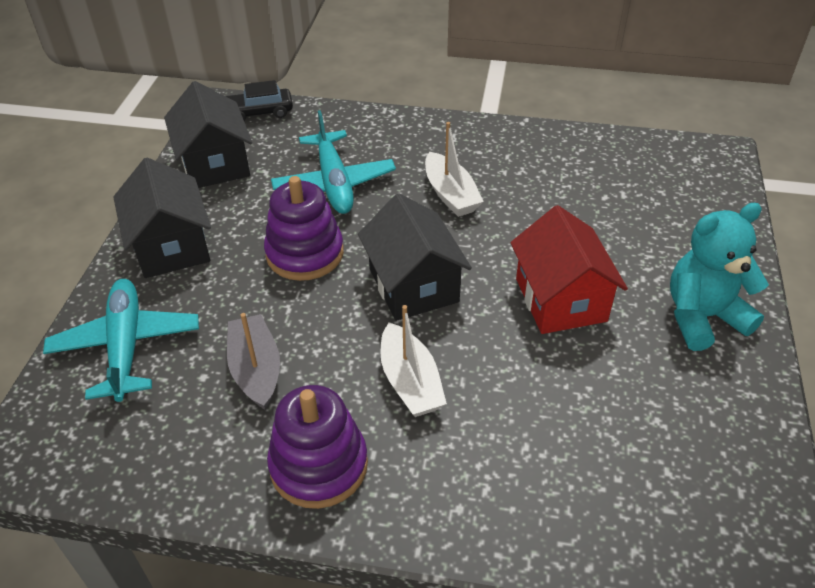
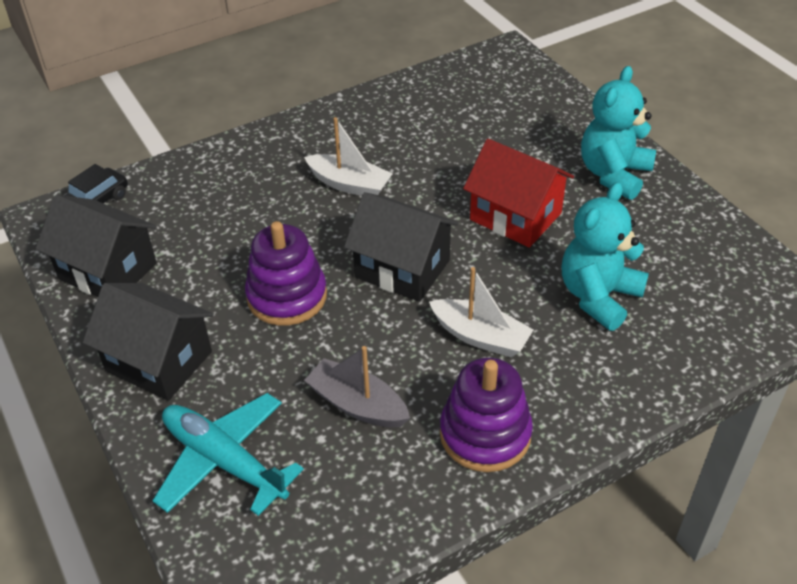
camera: 40 degrees left, 0 degrees up
(334, 183) = (242, 227): turquoise plane -> none
(555, 418) = (598, 296): none -> turquoise teddy bear

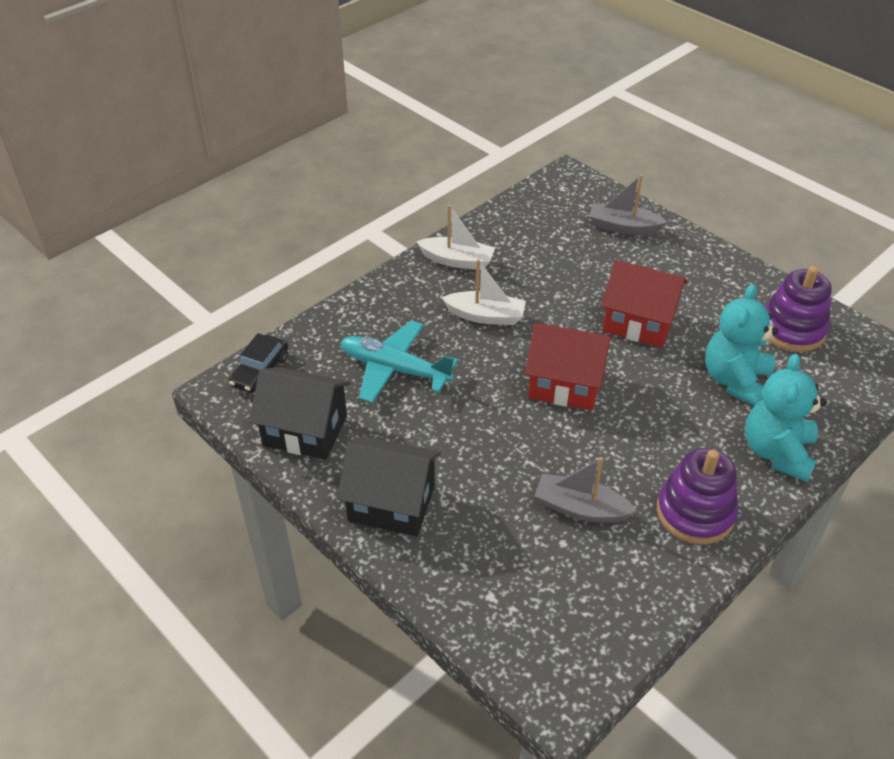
camera: 15 degrees left, 0 degrees up
(224, 461) = (490, 578): turquoise plane -> turquoise plane (394, 369)
(287, 296) = (477, 425): purple stacking toy -> purple stacking toy (792, 329)
(402, 269) = (565, 384): black house -> red house
(480, 336) = (655, 431): white boat -> white boat (457, 261)
(544, 113) = (623, 227): none -> grey boat
(613, 174) = (703, 273): turquoise teddy bear -> turquoise teddy bear (777, 452)

